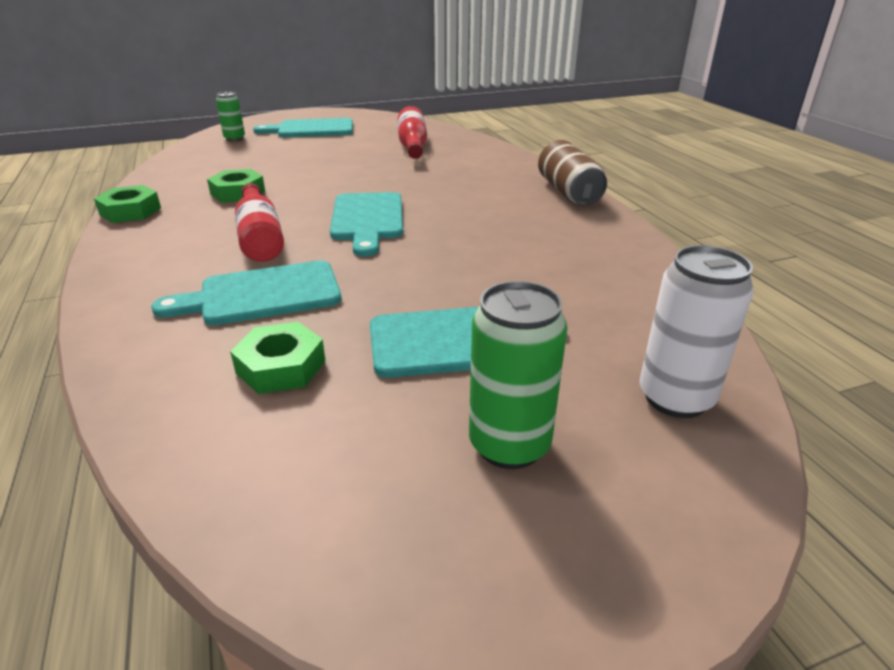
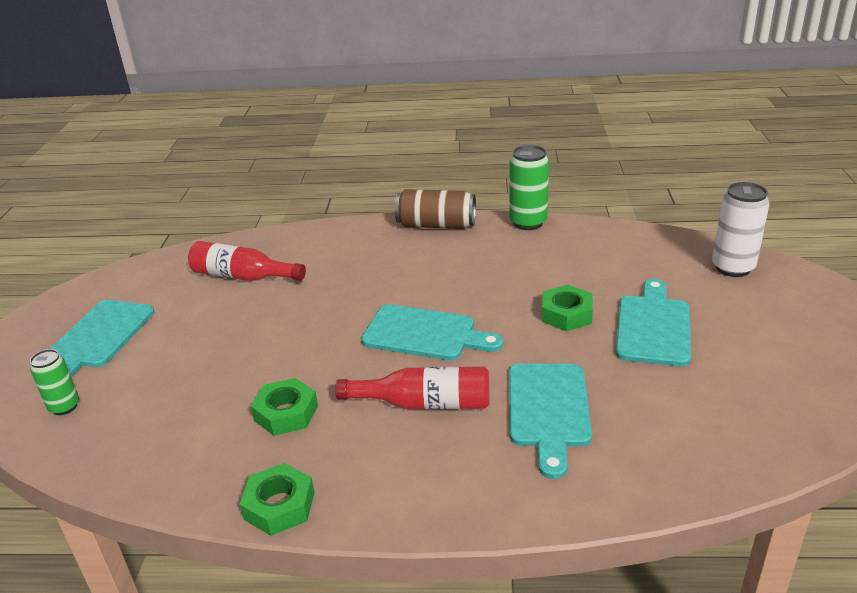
camera: 65 degrees left, 0 degrees up
(281, 367) = (665, 408): green nut -> green nut (566, 314)
(509, 445) = (765, 330): green can -> green can (528, 223)

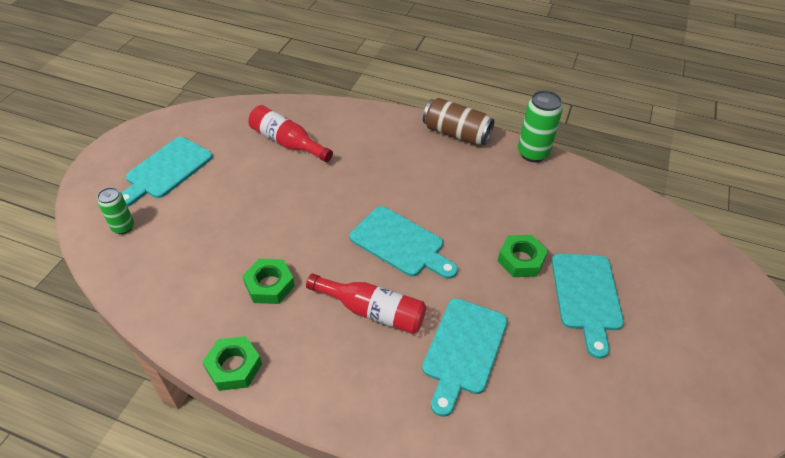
camera: 15 degrees right, 15 degrees up
(653, 327) = (586, 296): turquoise cutting board -> turquoise cutting board turned 150 degrees clockwise
(733, 268) = (687, 256): white can -> none

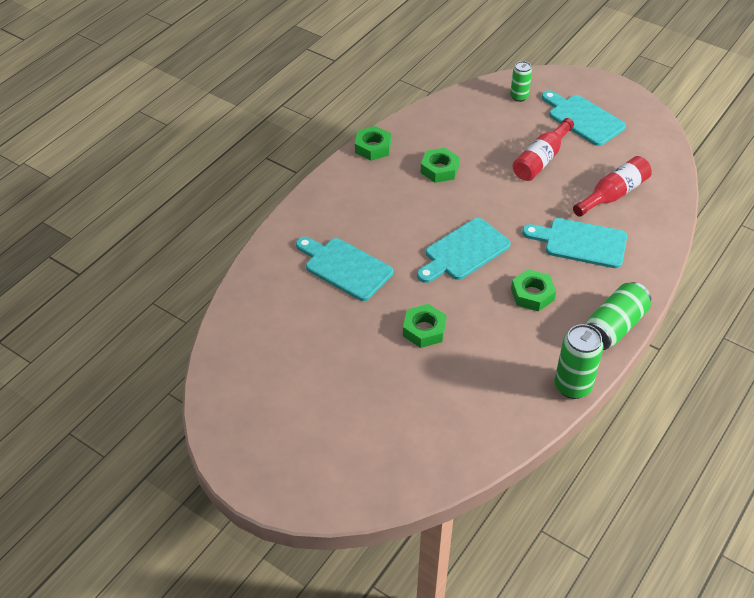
camera: 105 degrees right, 0 degrees up
(372, 311) = (397, 222): red bottle -> red bottle (541, 159)
(440, 186) = (532, 294): none -> green nut
(456, 134) = (614, 326): brown can -> green can
(586, 296) = (370, 364): turquoise cutting board -> turquoise cutting board (581, 243)

